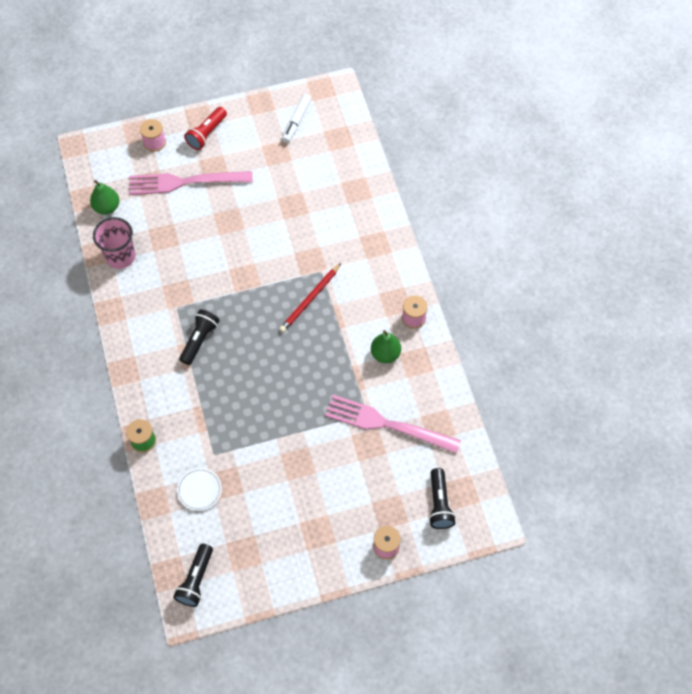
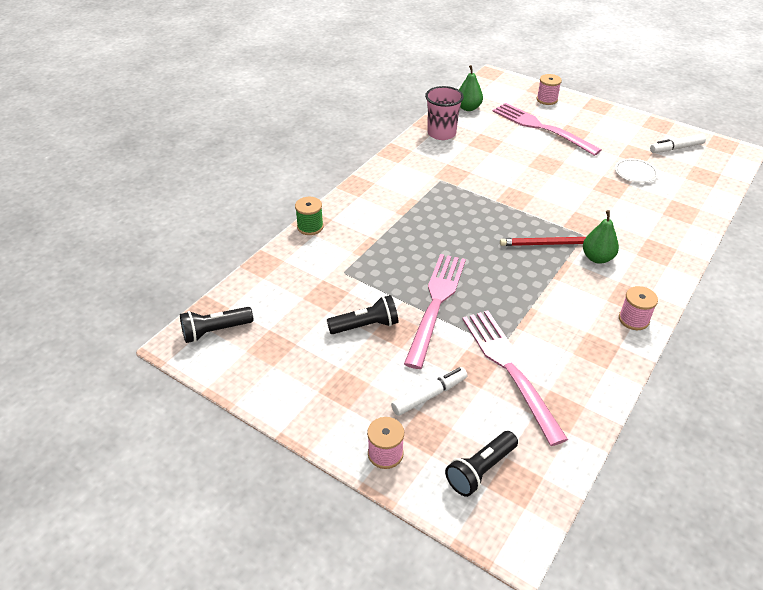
camera: 50 degrees right, 20 degrees down
(199, 340) = (431, 206): black flashlight -> black flashlight (365, 325)
(199, 490) = (302, 283): white plate -> white plate (635, 173)
(207, 134) = (592, 116): red flashlight -> none
(297, 420) = (436, 303): none -> pink fork
(366, 487) = (429, 395): none -> white marker
(385, 354) = (573, 322): green pear -> green pear (597, 258)

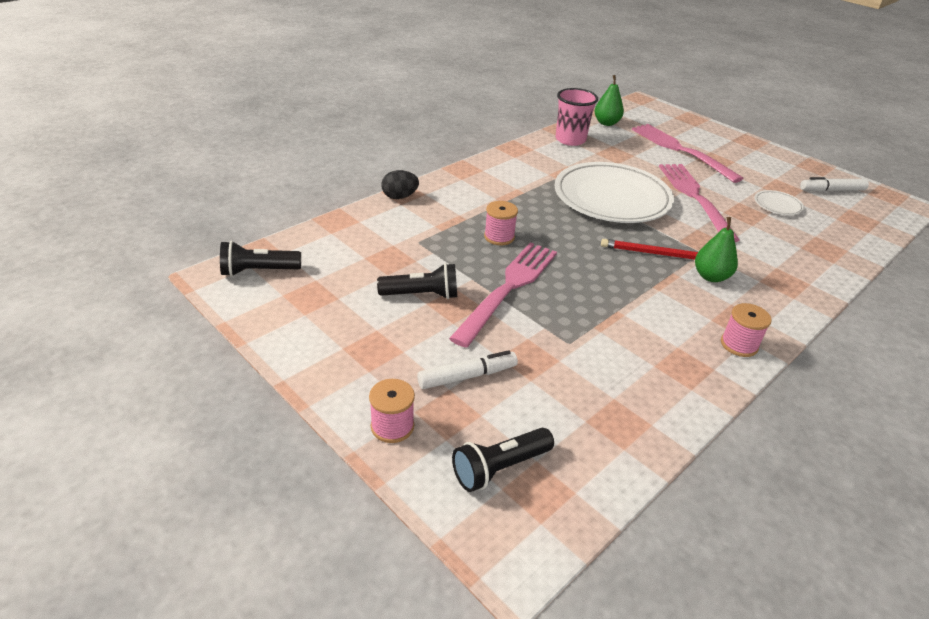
camera: 10 degrees right, 5 degrees down
(310, 227) = (399, 197): green spool -> black egg
(495, 192) = (612, 198): none -> white plate
(509, 368) = (571, 366): pink fork -> pink fork (694, 197)
(547, 99) = (694, 128): pink spool -> pink spool (499, 237)

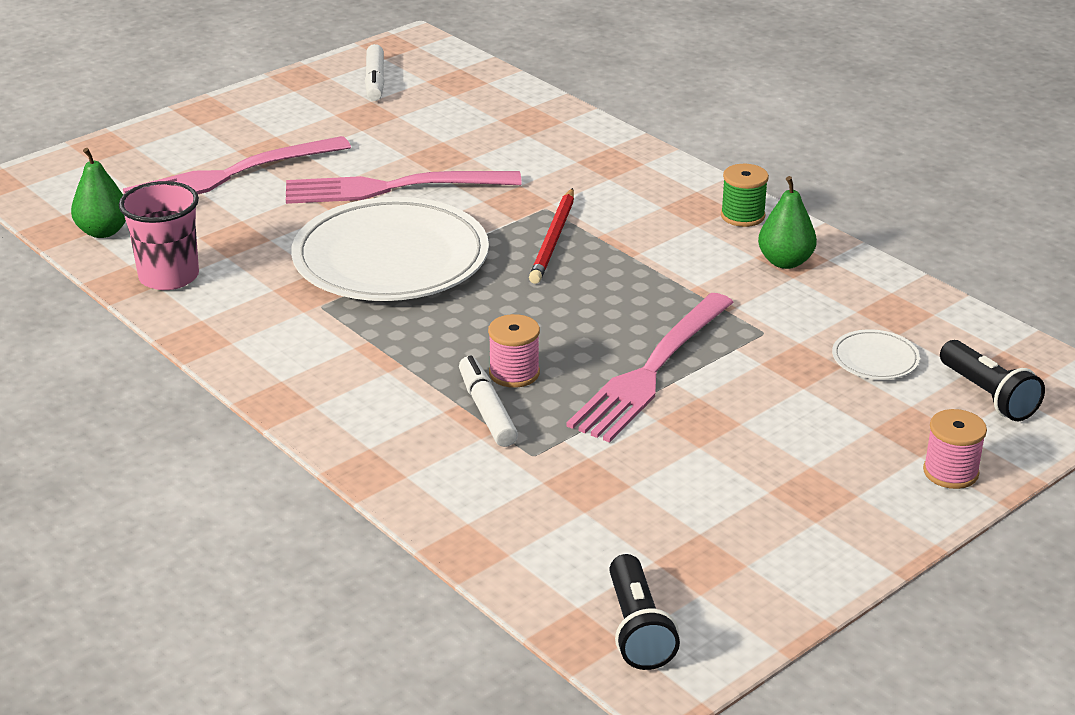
camera: 85 degrees left, 5 degrees down
(399, 197) = (380, 477): black egg -> none
(422, 295) = (680, 450): black flashlight -> none
(467, 376) = (847, 414): white marker -> white marker (487, 410)
(508, 288) = (651, 371): pink fork -> pink fork turned 90 degrees counterclockwise
(711, 276) = (604, 210): green pear -> green pear (785, 262)
(739, 344) = (742, 216): pink spool -> green spool
(777, 205) = (416, 128): white plate -> white plate (875, 359)

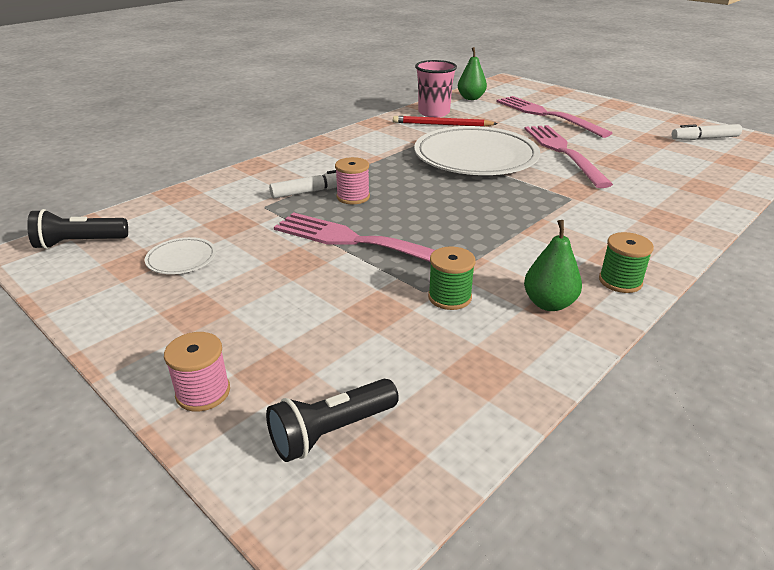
camera: 85 degrees right, 0 degrees up
(553, 239) = (527, 202): red pencil -> red pencil (442, 124)
(776, 317) = (449, 297): none -> green spool
(875, 359) = (392, 353): white plate -> white plate (181, 259)

